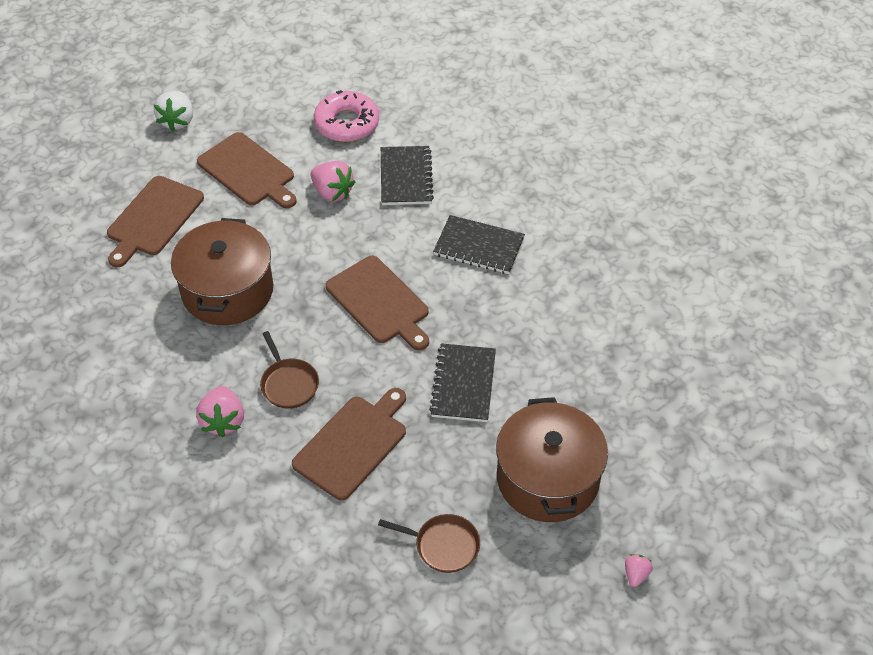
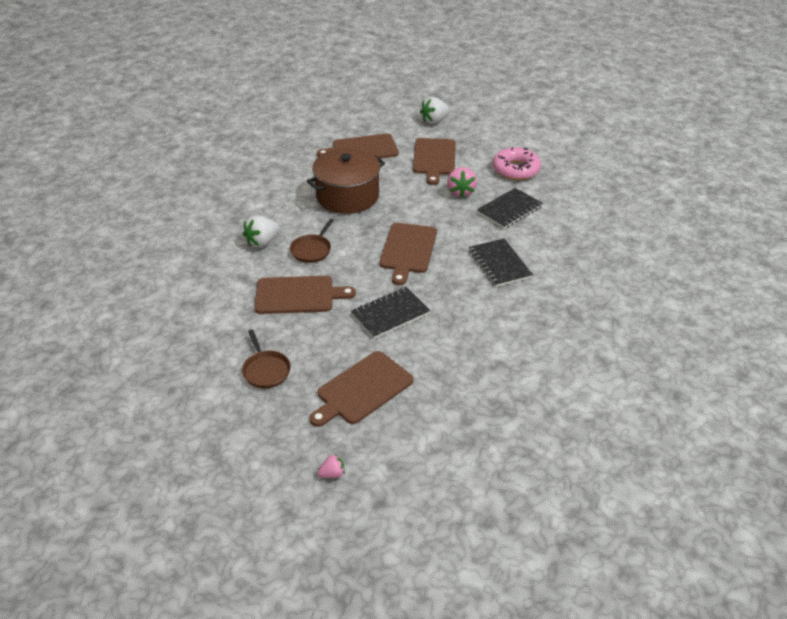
camera: 50 degrees right, 10 degrees down
(223, 421) = (262, 242): pink strawberry -> white strawberry
(547, 478) = (362, 389): brown pot -> brown cutting board

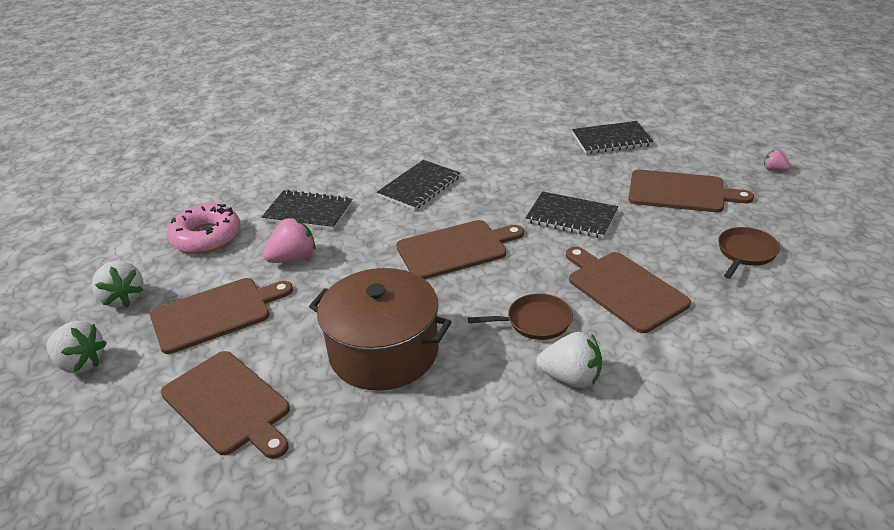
camera: 120 degrees left, 5 degrees down
(477, 137) = (123, 298): none -> white strawberry
(479, 402) = (611, 140): none -> black notebook

